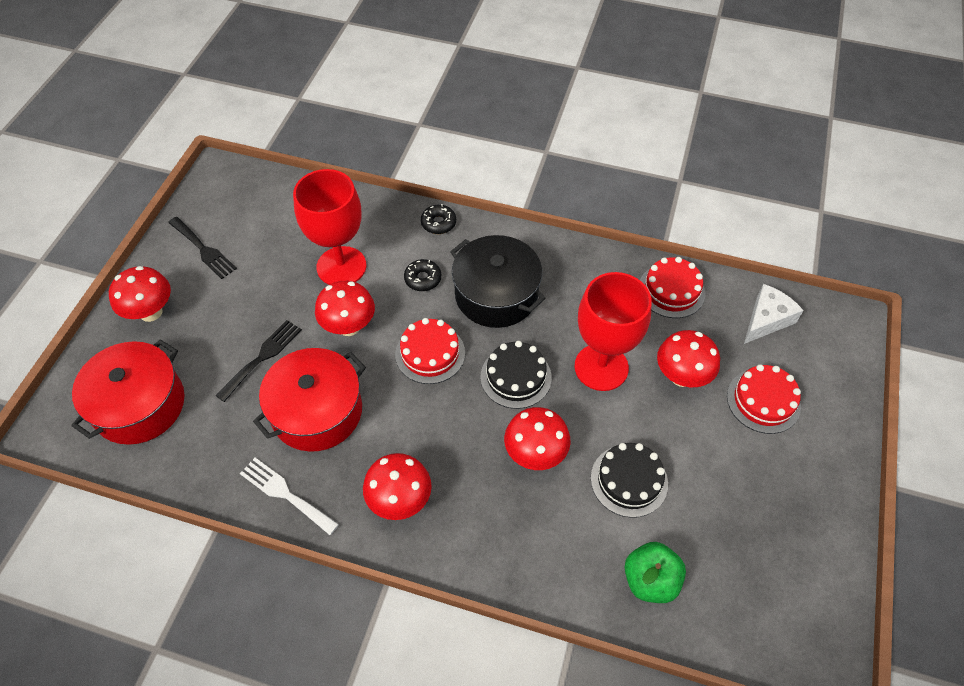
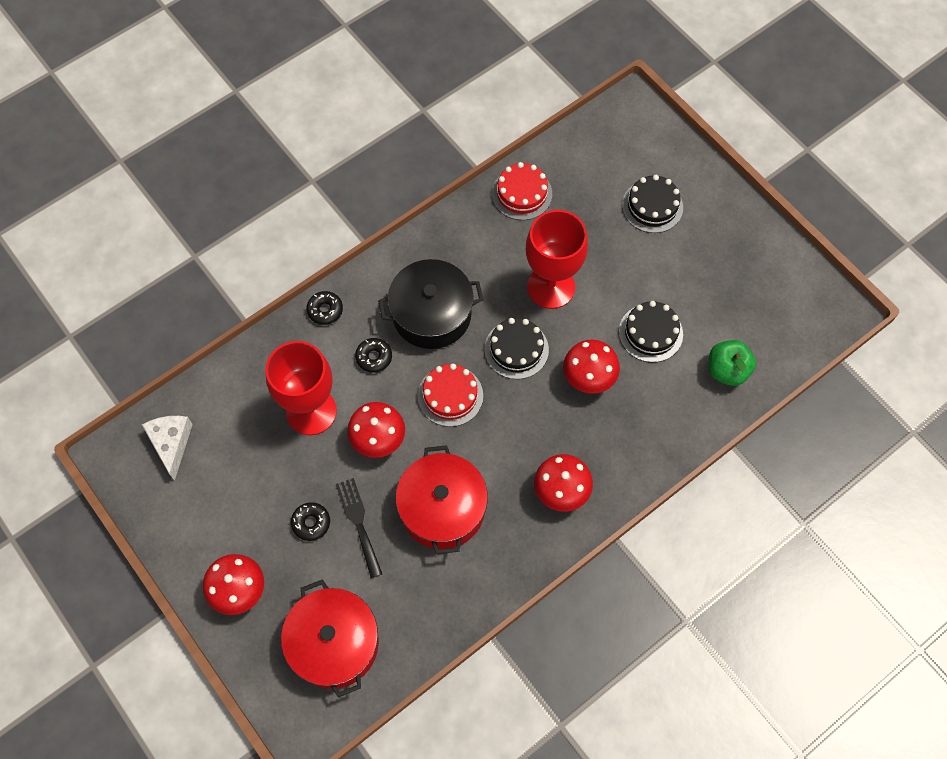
camera: 55 degrees left, 10 degrees up
(204, 250) = (201, 513): black fork -> none
(241, 324) = (311, 523): none -> black donut
(285, 494) = (499, 570): white fork -> none
(681, 376) = (597, 241): red mushroom -> none
(763, 401) = (652, 206): red cake -> black cake
(766, 320) = (592, 153): white cheese -> white cheese (171, 443)

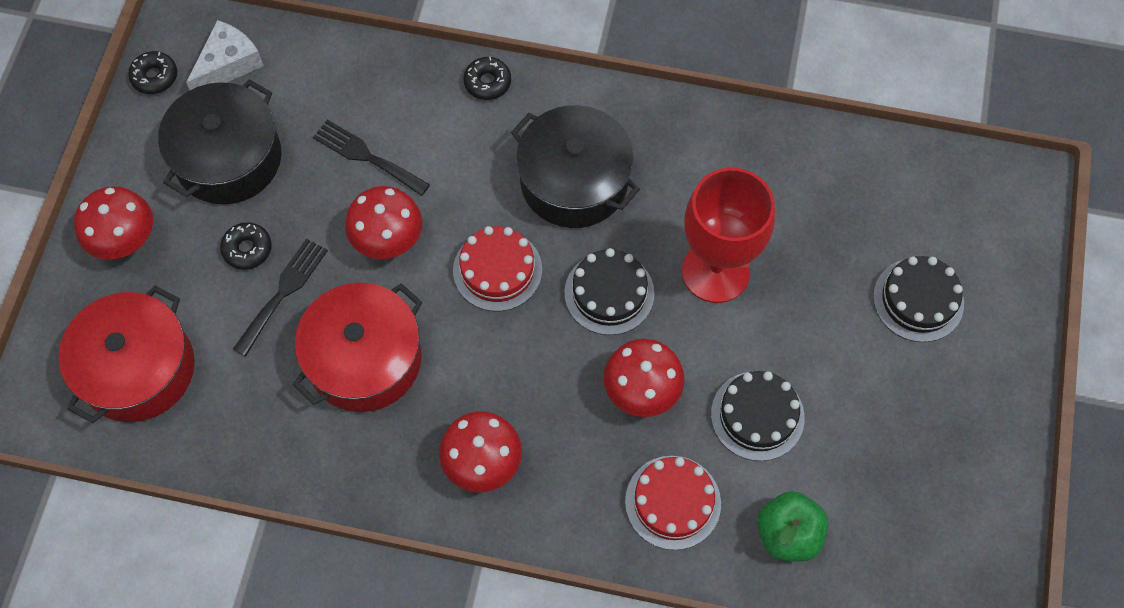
camera: 50 degrees right, 0 degrees up
(238, 490) = (228, 158): none -> black pot
(311, 411) = (366, 156): red goblet -> black fork
(374, 357) = (476, 166): black donut -> black donut (155, 77)
(522, 194) = (800, 158): red cake -> red cake (673, 502)

